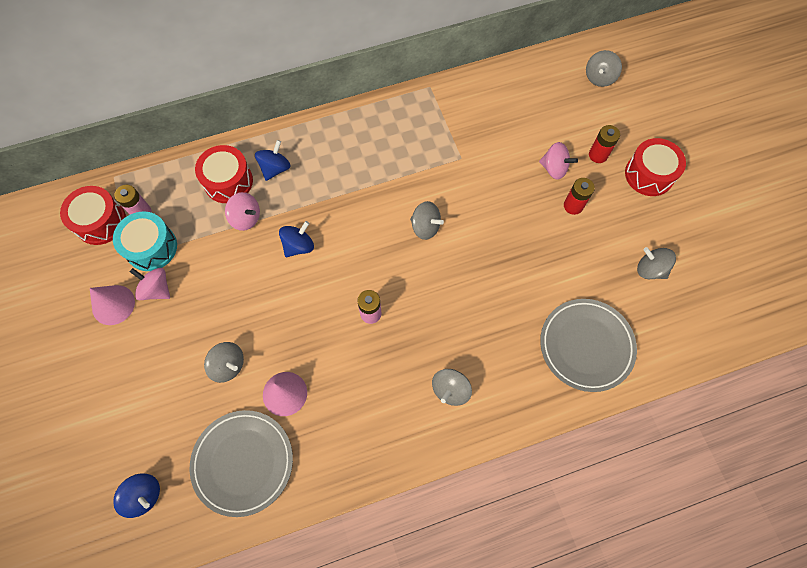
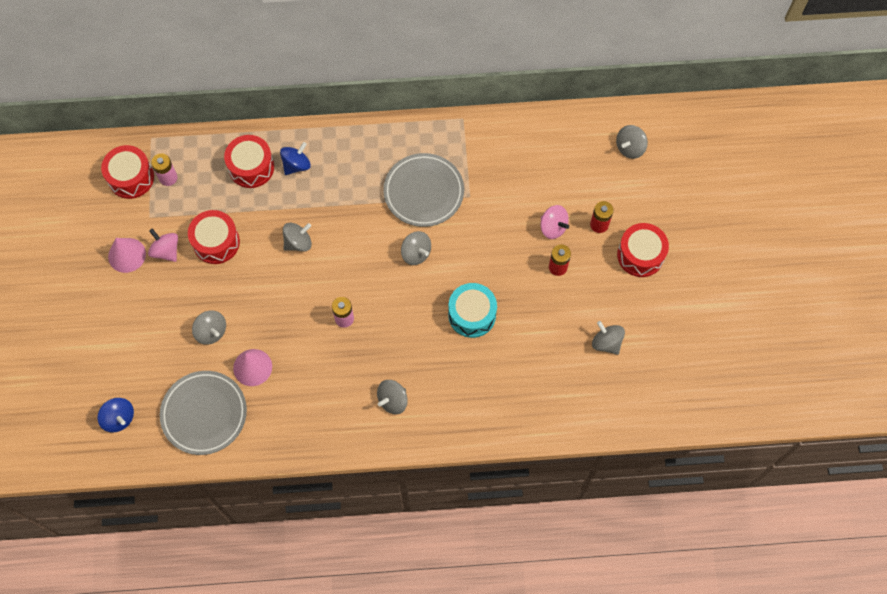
camera: 15 degrees right, 0 degrees up
(151, 247) = (170, 212): turquoise drum -> turquoise drum (472, 315)
(210, 267) = (216, 242): none -> red drum
(246, 218) = (258, 205): pink spinning top -> none
(298, 246) = (298, 242): blue spinning top -> grey spinning top
(586, 346) = (523, 394): grey plate -> grey plate (423, 192)

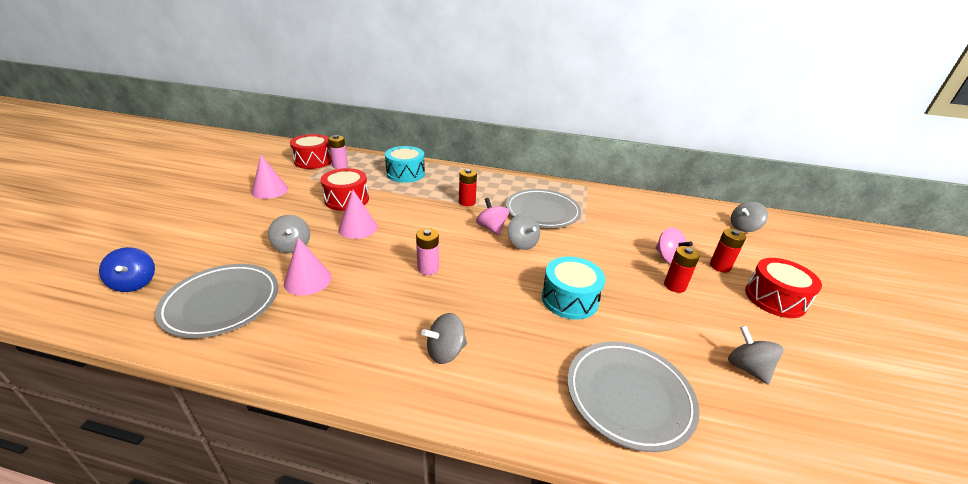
camera: 15 degrees right, 35 degrees down
(166, 251) = (302, 195): pink spinning top -> pink spinning top (491, 228)
(251, 167) = (405, 174): red drum -> turquoise drum
(254, 285) = (358, 228): none -> pink cone
(296, 165) = (441, 179): blue spinning top -> none
(298, 242) = (416, 214): grey spinning top -> none
(341, 201) = (467, 202): none -> red battery
(524, 395) = (628, 396): none -> grey plate

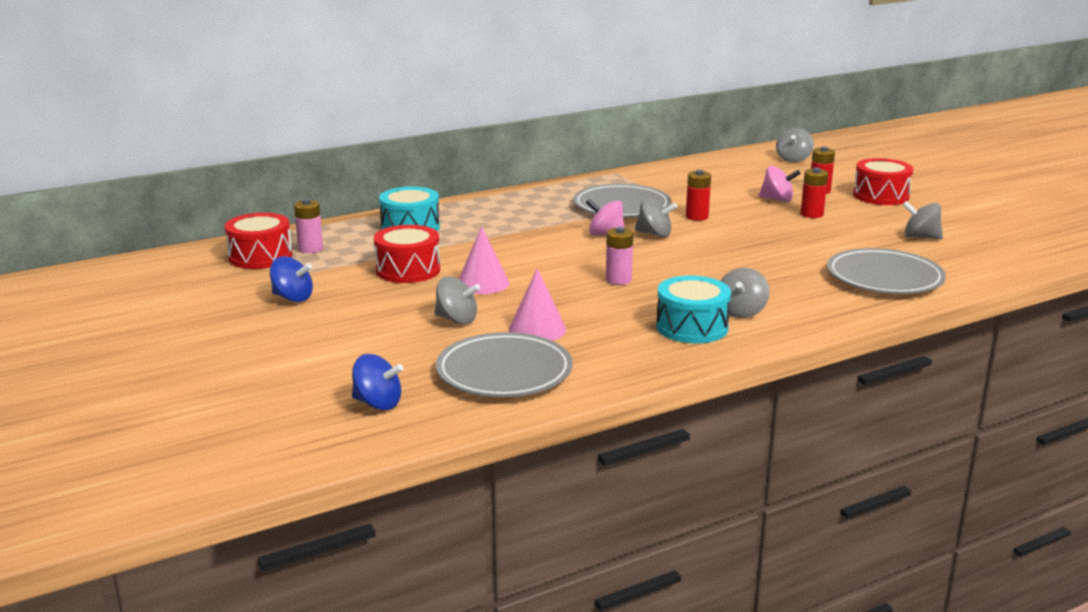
camera: 40 degrees left, 10 degrees down
(270, 190) = (292, 298): pink cone -> blue spinning top
(467, 202) = (536, 226): red battery -> red battery (697, 217)
(569, 299) = (760, 251): turquoise drum -> turquoise drum (692, 327)

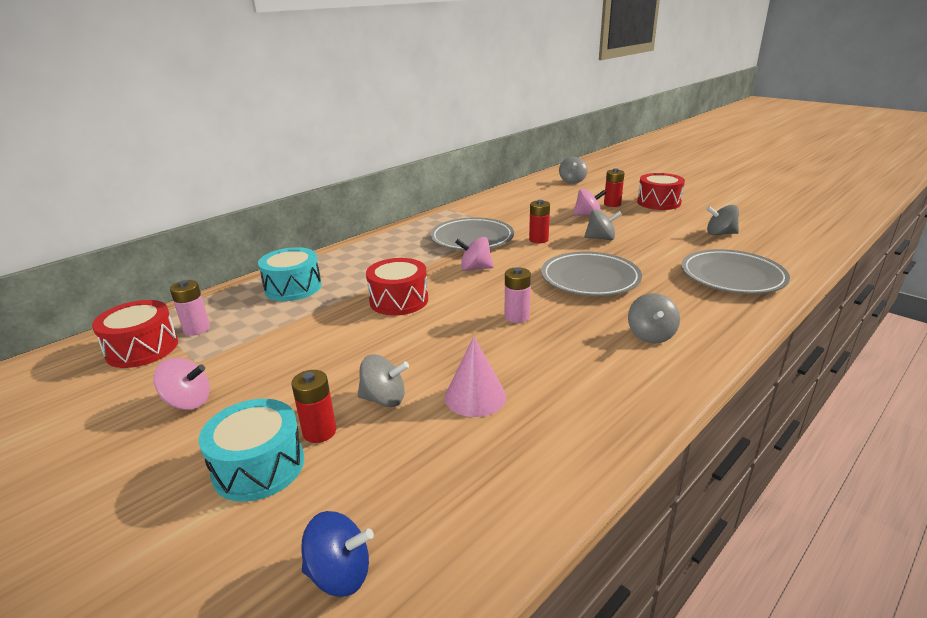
camera: 15 degrees left, 5 degrees up
(292, 298) = (188, 402): blue spinning top -> pink spinning top
(408, 270) = (307, 340): red drum -> red drum (399, 300)
(483, 283) = (390, 343): pink cone -> none
(504, 372) = (473, 474): grey plate -> grey plate (590, 279)
(654, 234) = (516, 262): grey spinning top -> grey spinning top (601, 238)
(692, 327) = (622, 363): turquoise drum -> turquoise drum (259, 466)
(812, 214) = (624, 225): red battery -> red battery (319, 432)

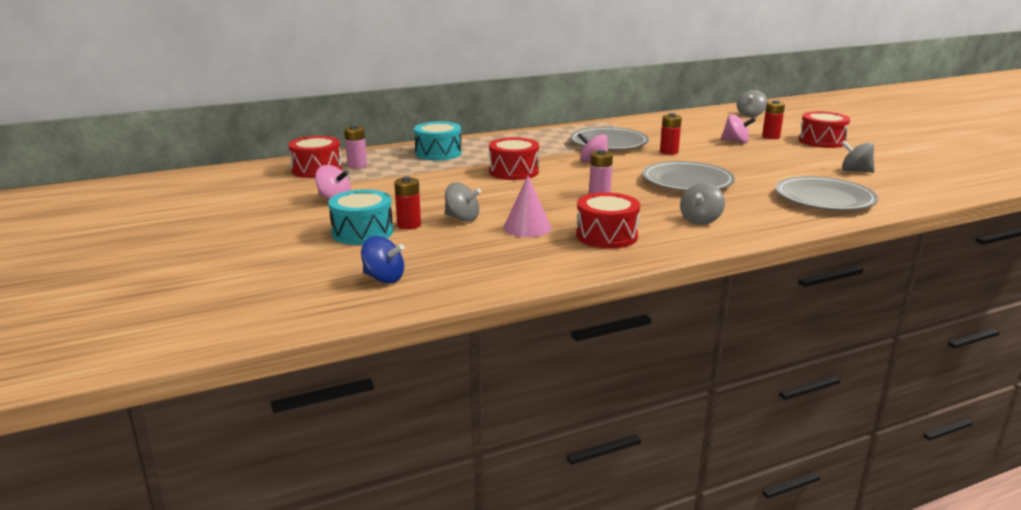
camera: 20 degrees right, 5 degrees down
(576, 388) = (606, 236): none -> red drum
(601, 238) = (729, 158): grey spinning top -> none

